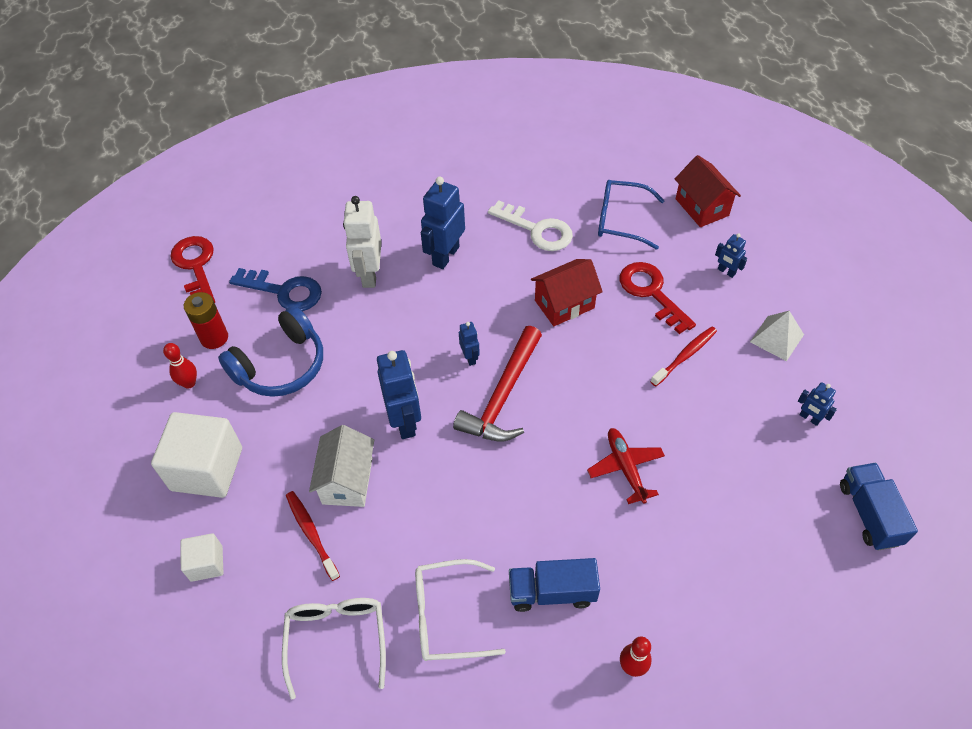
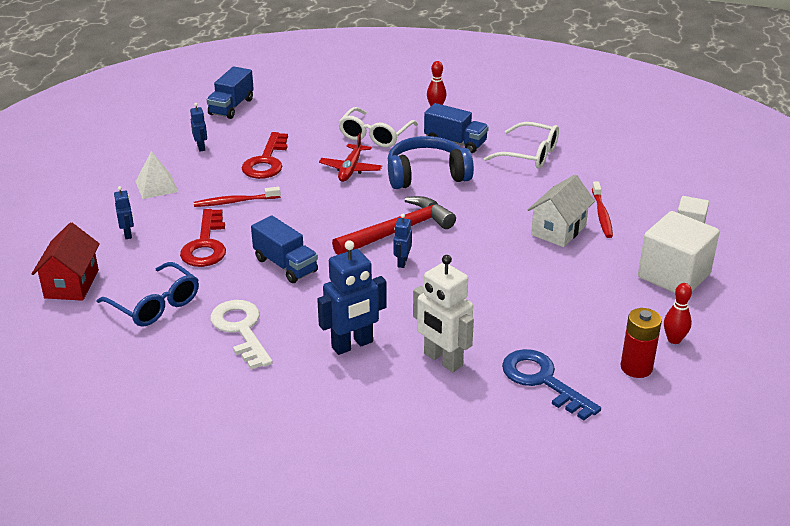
camera: 150 degrees left, 20 degrees down
(196, 266) = (635, 449): red key -> red key (266, 161)
(281, 365) = (577, 320): blue headphones -> blue headphones (426, 175)
(337, 639) = (608, 168): white glasses -> white glasses (375, 135)
(369, 274) = (442, 360): white robot -> white robot turned 105 degrees clockwise
(405, 421) = (489, 245): blue robot -> none
(564, 304) = (285, 265): red house -> blue truck

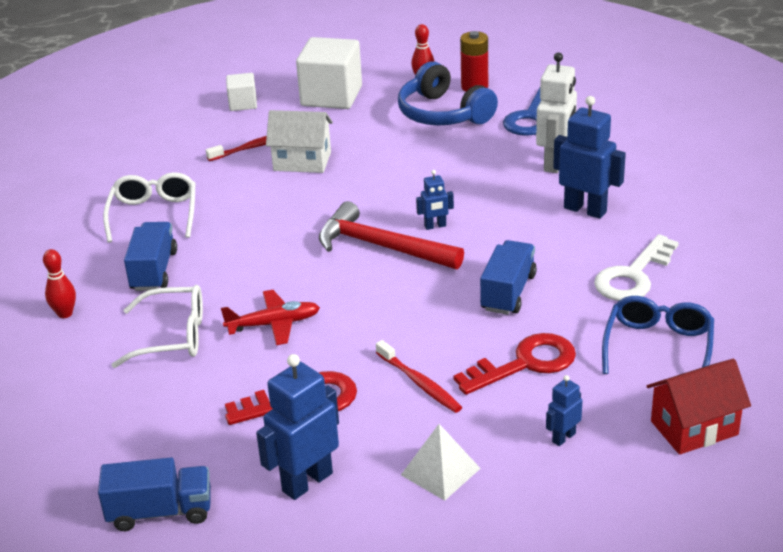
camera: 115 degrees left, 0 degrees up
(201, 147) = (307, 482): blue robot -> blue robot, size x1.97
(426, 175) = (248, 266): blue headphones -> blue headphones (443, 114)

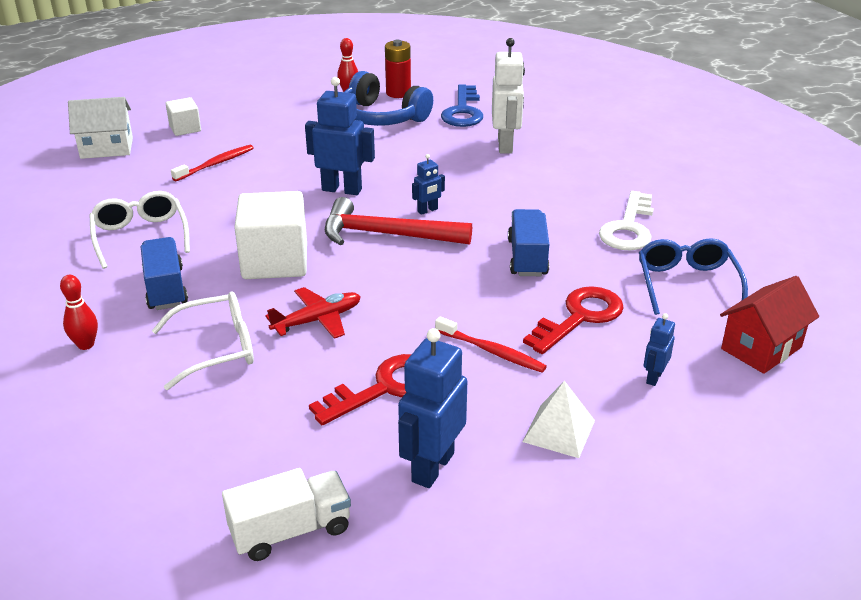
camera: 20 degrees left, 0 degrees up
(160, 512) = (290, 531): blue truck -> white truck
(302, 161) = (270, 171): white house -> white house (107, 148)
(331, 96) = (269, 113): white cube -> white cube (275, 261)
(585, 210) = (554, 180): blue robot -> blue robot (342, 189)

